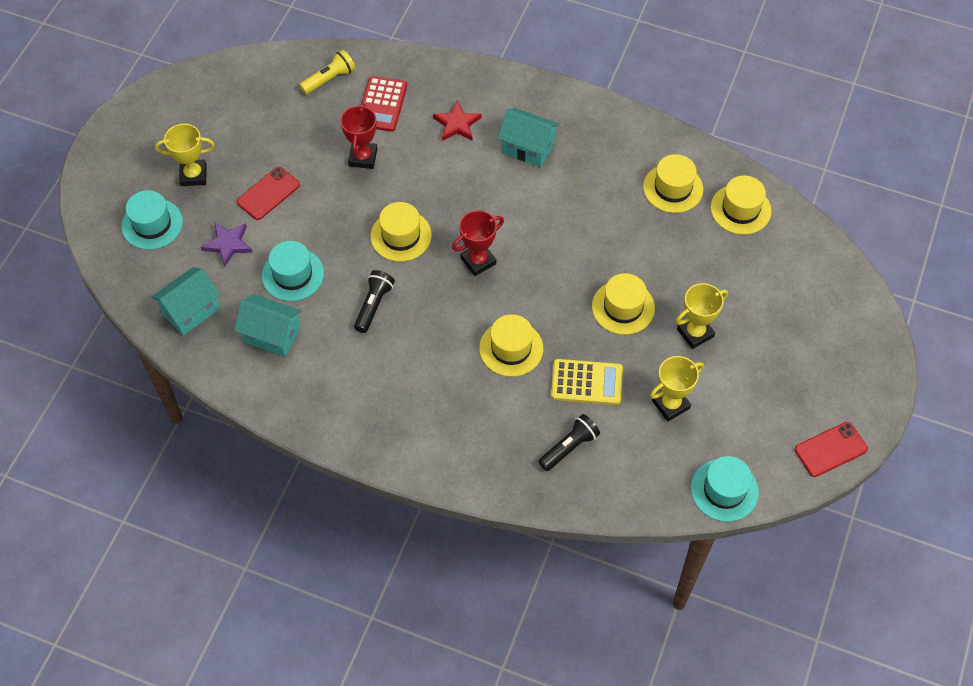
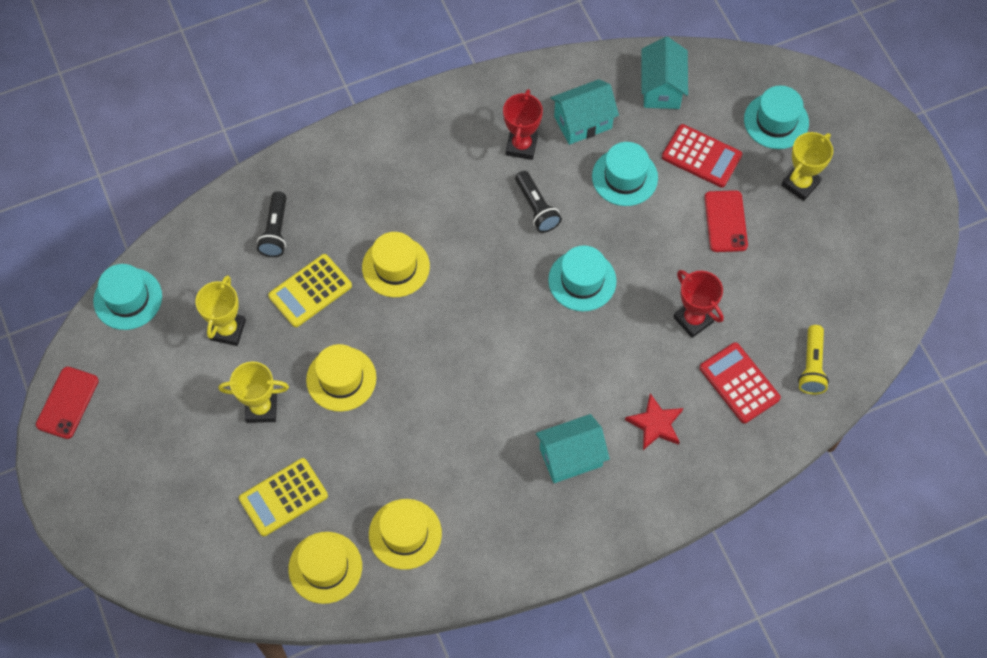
camera: 135 degrees right, 5 degrees up
(228, 244) = (701, 156): purple star -> red calculator
(401, 236) = (582, 280): yellow hat -> turquoise hat
(478, 261) = (498, 314): red trophy -> red trophy (521, 146)
(695, 333) = (261, 408): yellow trophy -> yellow trophy turned 75 degrees clockwise
(730, 268) = (283, 497): none -> yellow calculator

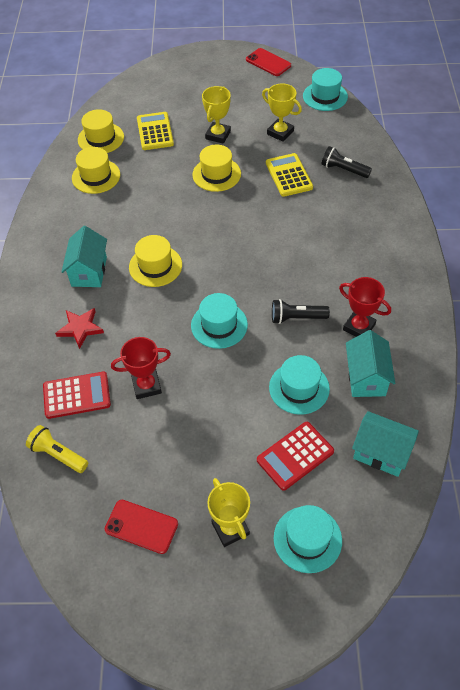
camera: 115 degrees right, 10 degrees down
(396, 267) = (285, 222): yellow hat -> yellow hat (155, 266)
(725, 221) = (222, 447): red phone -> red phone (141, 526)

